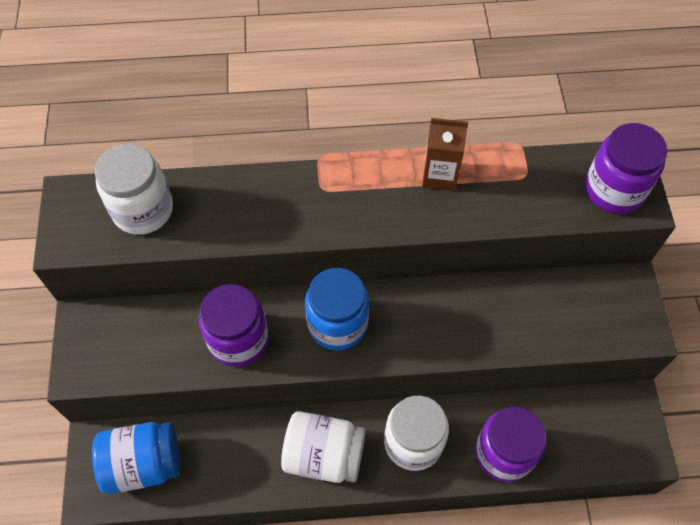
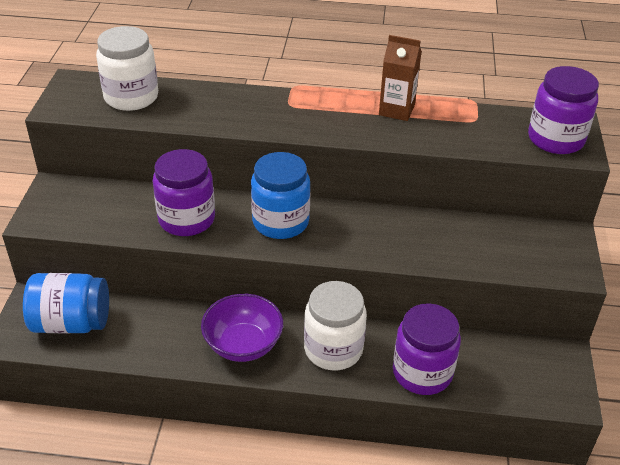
camera: 10 degrees right, 20 degrees down
(324, 455) = (243, 345): white jar -> purple bowl

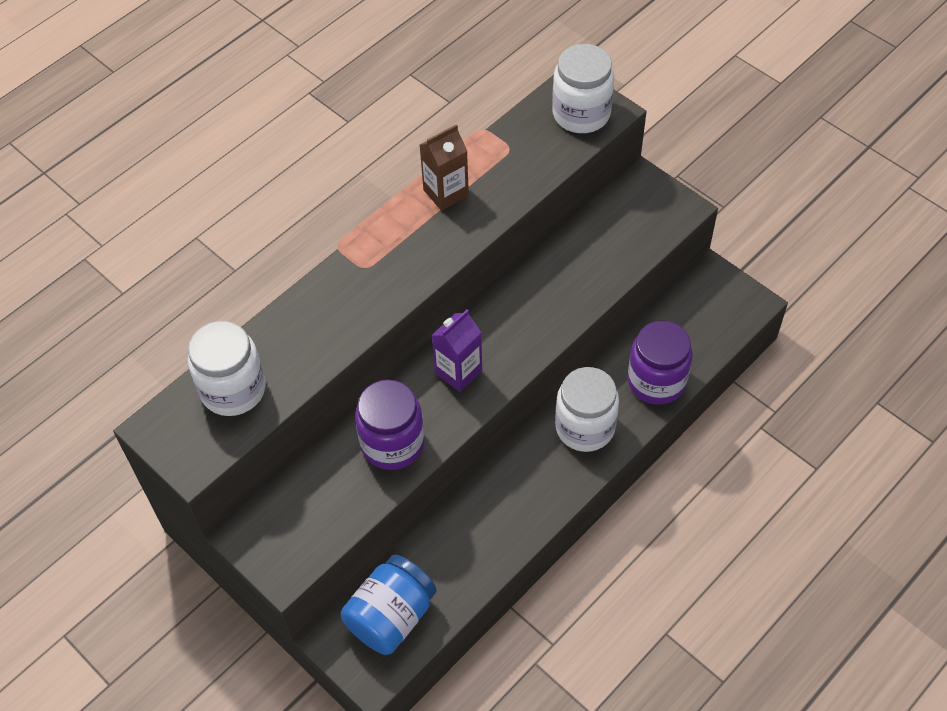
camera: 50 degrees left, 15 degrees up
(243, 345) = (528, 491): purple bowl -> none
(280, 222) = (458, 372): blue jar -> purple carton
(555, 139) = (581, 114): purple jar -> white jar

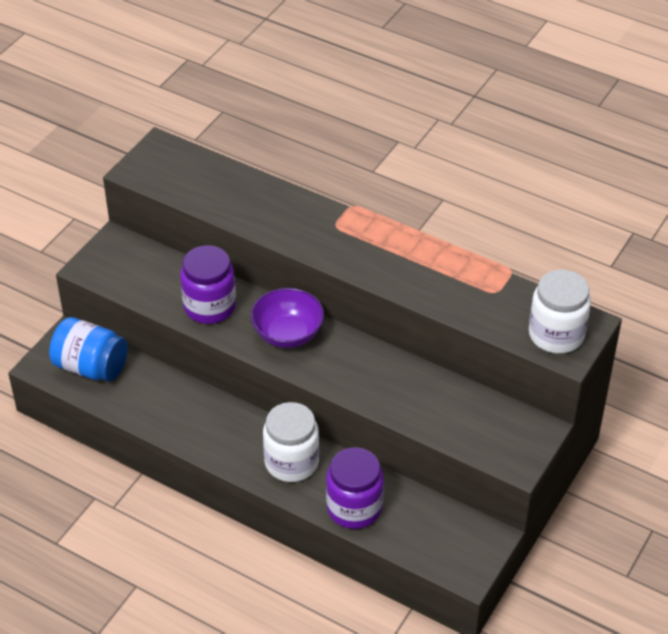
camera: 75 degrees right, 10 degrees down
(233, 389) = (201, 177): white jar -> none
(446, 193) = (429, 260): brown carton -> none
(458, 372) = (288, 334): purple carton -> purple bowl

